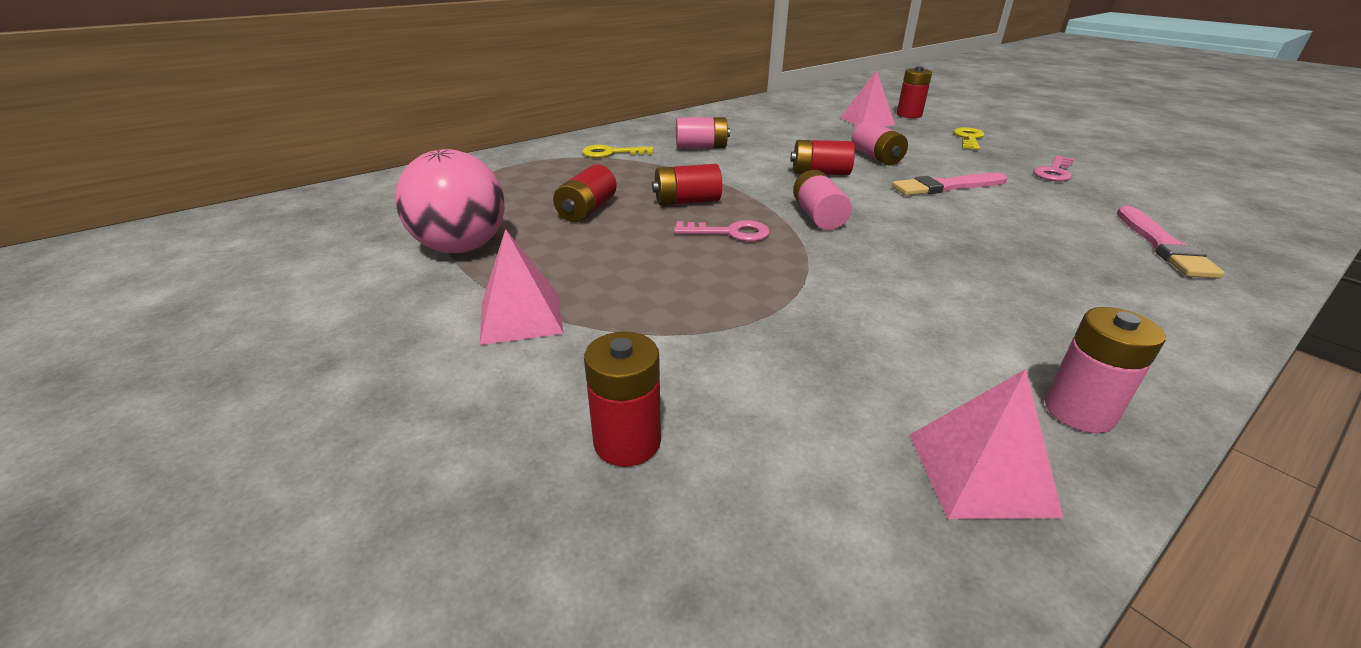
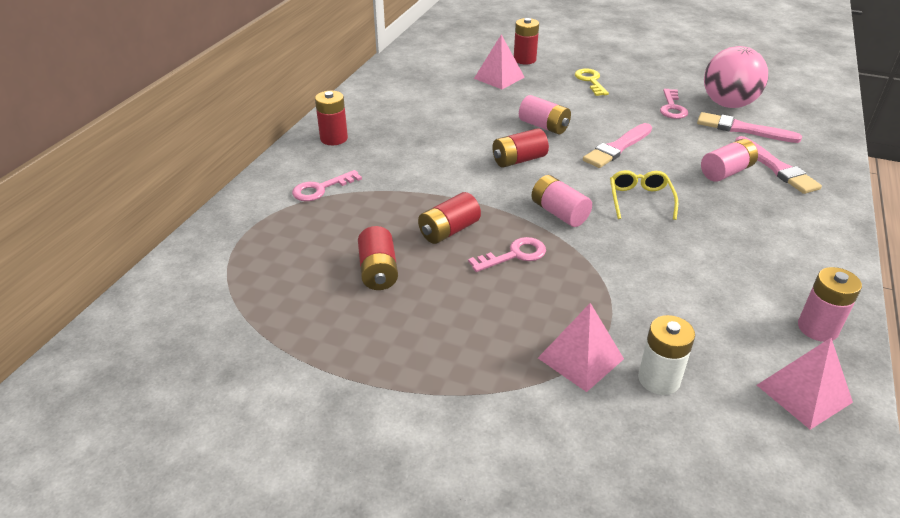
camera: 30 degrees left, 5 degrees up
(462, 247) = (320, 356): pink ball -> pink ball (728, 104)
(521, 317) = (451, 404): pink pyramid -> pink pyramid (580, 358)
(611, 153) = (321, 189): yellow key -> pink key
(627, 442) = (623, 467): red battery -> red battery (334, 138)
(701, 147) = (394, 155): pink battery -> pink battery (726, 172)
(773, 379) = (659, 379): none -> white battery
(929, 228) = (640, 199): none -> yellow glasses
(1141, 205) = (743, 129): none -> pink brush

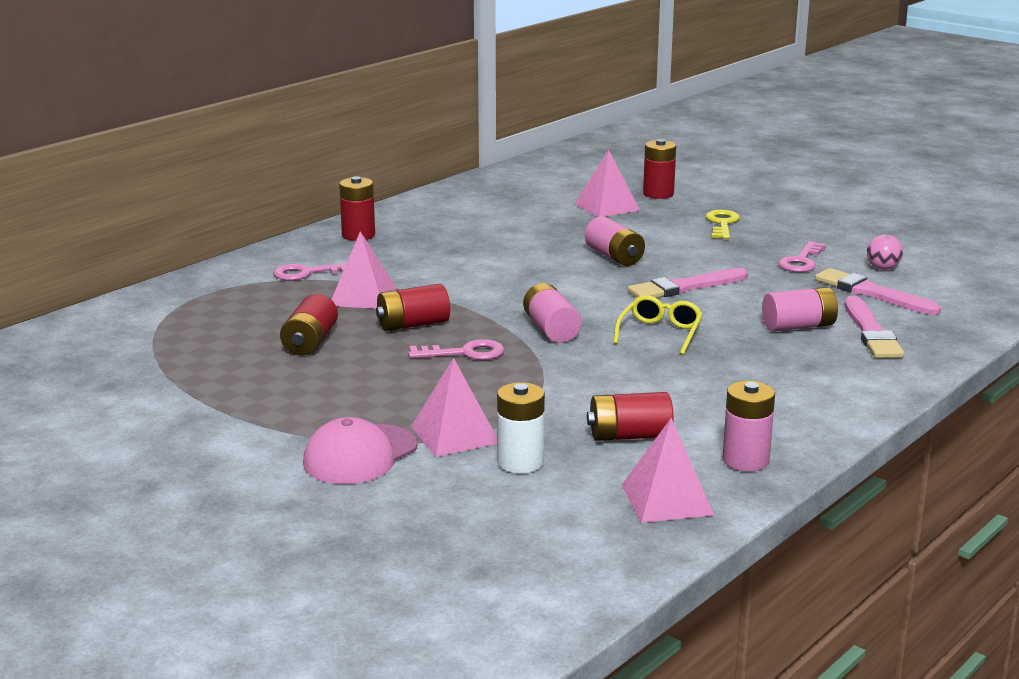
camera: 20 degrees right, 15 degrees down
(385, 206) = (363, 296): none -> pink pyramid
(519, 160) = (552, 281): red battery -> red battery (629, 436)
(522, 408) = (360, 455): none -> pink cap
(728, 104) = (882, 268): pink ball -> pink ball, size x0.43

